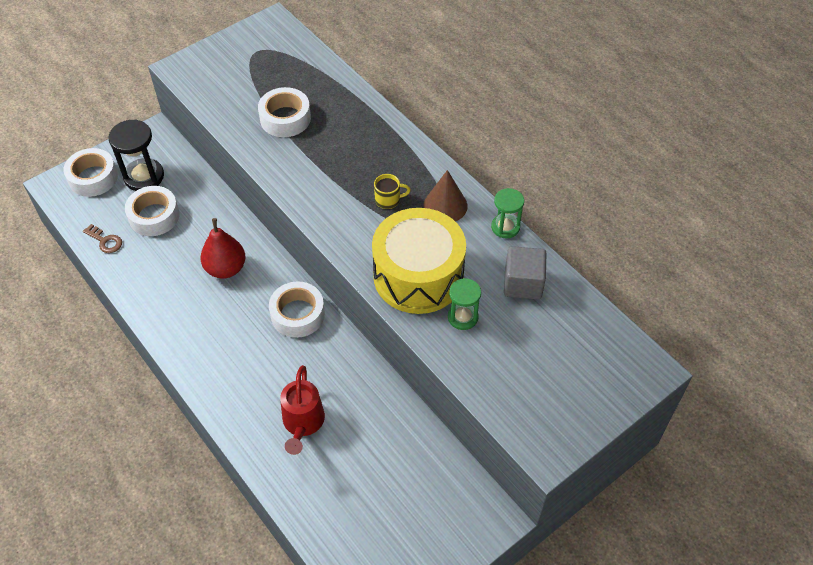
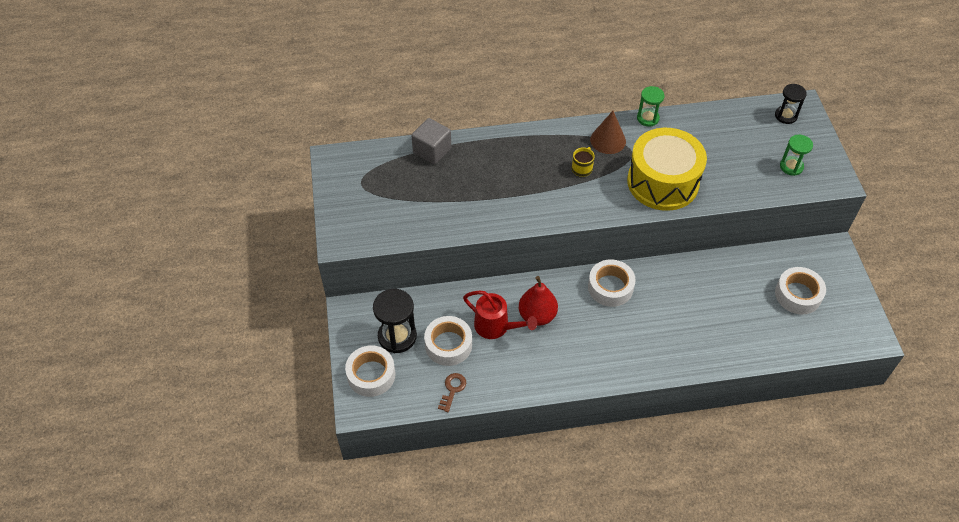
camera: 60 degrees left, 0 degrees up
(105, 241) = (452, 389): brown key -> brown key turned 45 degrees counterclockwise
(285, 118) = (454, 194): white tape -> white tape (798, 295)
(303, 424) = (709, 323): red watering can -> red watering can (496, 327)
(463, 317) = (712, 174): green hourglass -> green hourglass (791, 166)
(523, 283) = (701, 132): grey cube -> grey cube (432, 151)
(617, 358) = (786, 116): none -> black hourglass

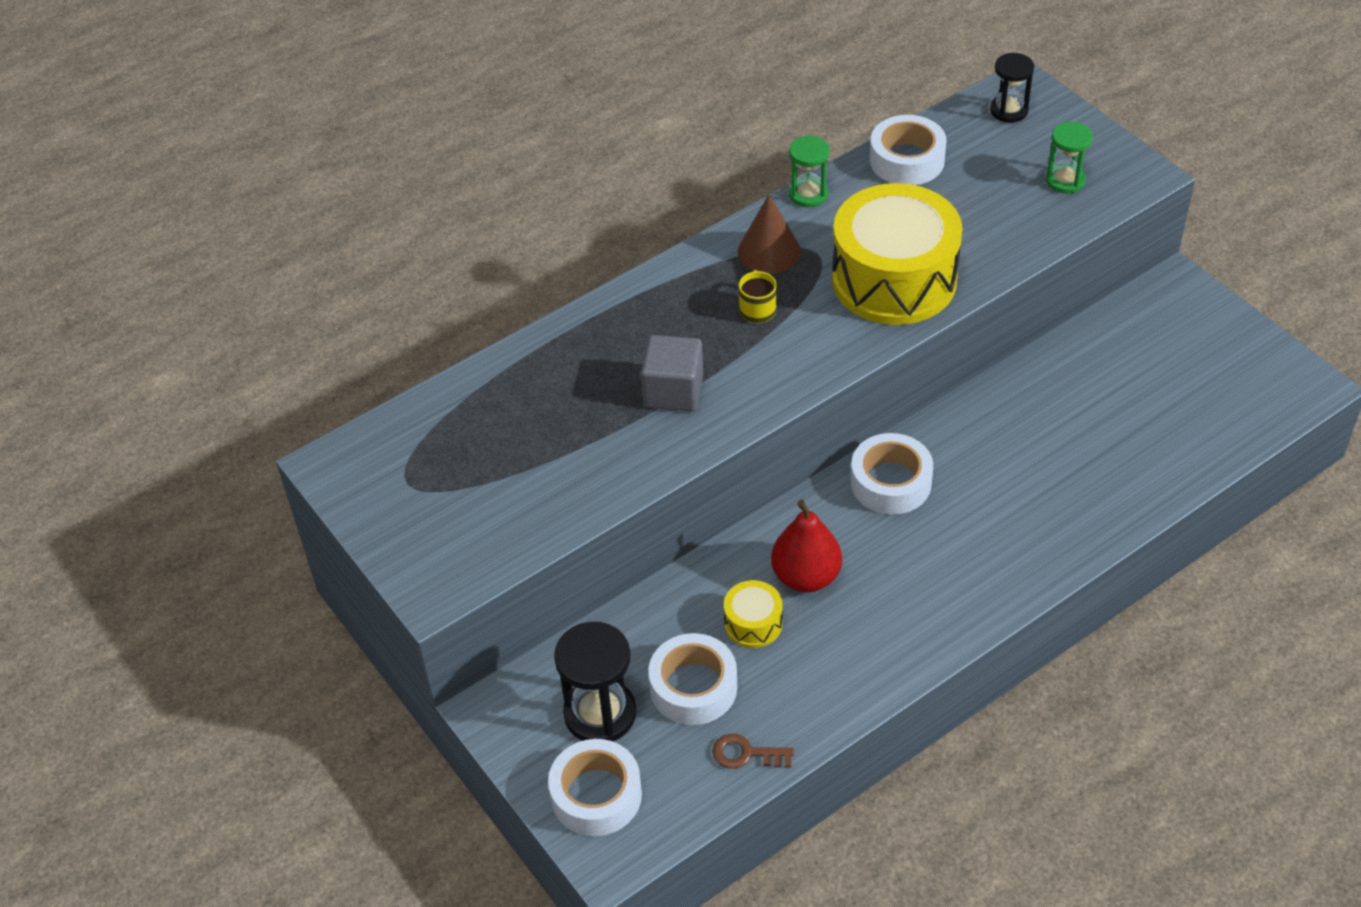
camera: 25 degrees left, 5 degrees down
(432, 151) = (495, 382): grey cube -> grey cube (673, 391)
(452, 389) = (746, 754): brown key -> brown key turned 75 degrees counterclockwise
(496, 327) = (753, 623): red watering can -> yellow drum
(798, 295) = (1169, 371): white tape -> white tape (907, 160)

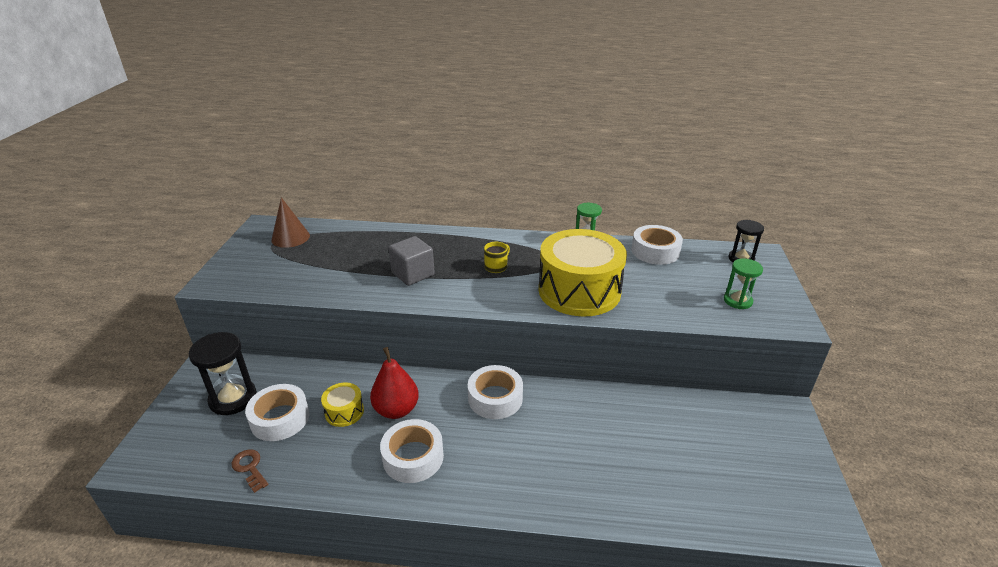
camera: 40 degrees right, 15 degrees down
(596, 795) = (175, 431): white tape -> white tape (413, 457)
(769, 251) = (536, 250): brown cone -> brown cone (290, 237)

